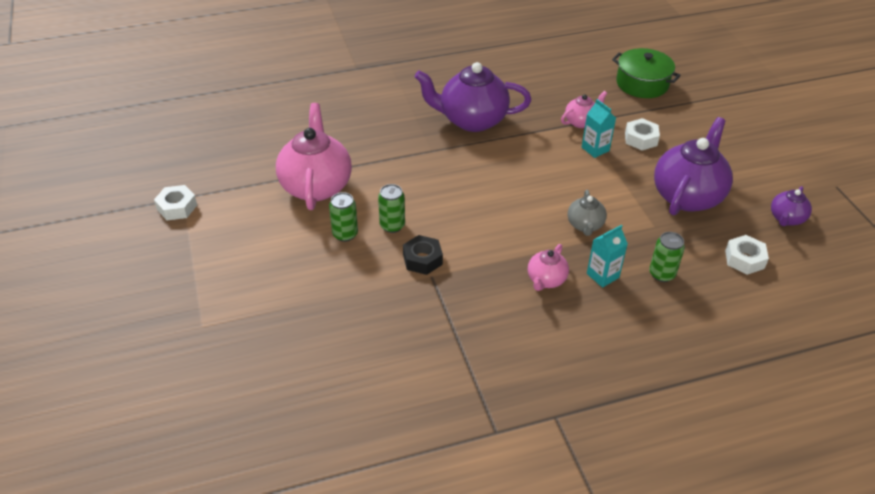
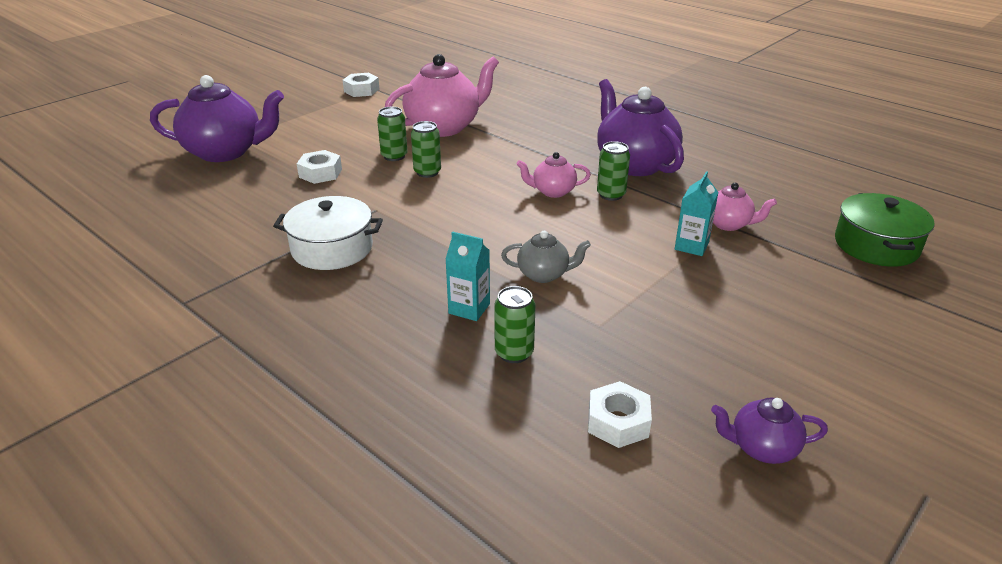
camera: 60 degrees right, 10 degrees down
(422, 259) = (395, 199): black nut -> none
(475, 320) = (332, 248): none -> white pot
(506, 151) = (611, 195): none -> green can
(546, 280) = (427, 273): pink teapot -> pink teapot (553, 191)
(585, 225) = (544, 274): grey teapot -> grey teapot turned 150 degrees counterclockwise
(640, 139) = (759, 272): white nut -> white nut (320, 173)
(687, 196) = (693, 337): purple teapot -> purple teapot (225, 152)

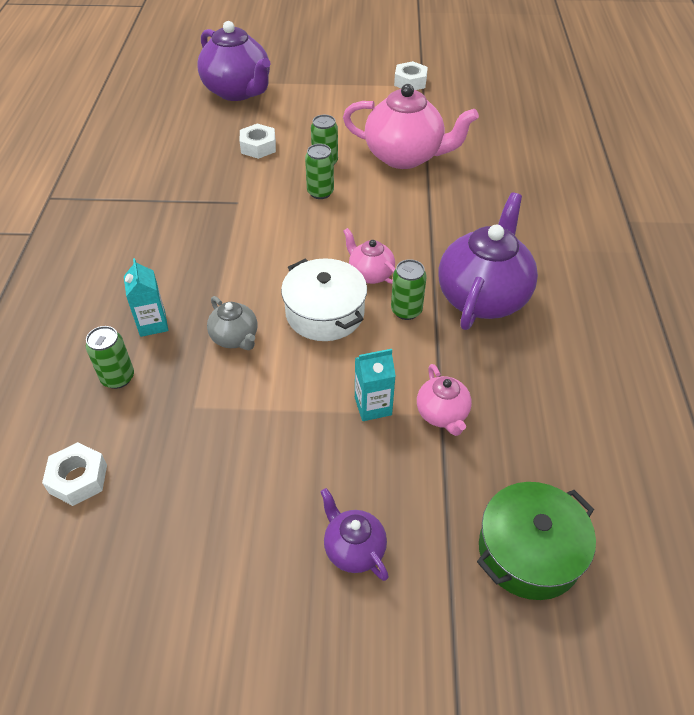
camera: 50 degrees right, 15 degrees up
(332, 248) = (165, 215): white pot -> white pot (325, 313)
(762, 448) = (107, 585): purple teapot -> purple teapot (353, 549)

